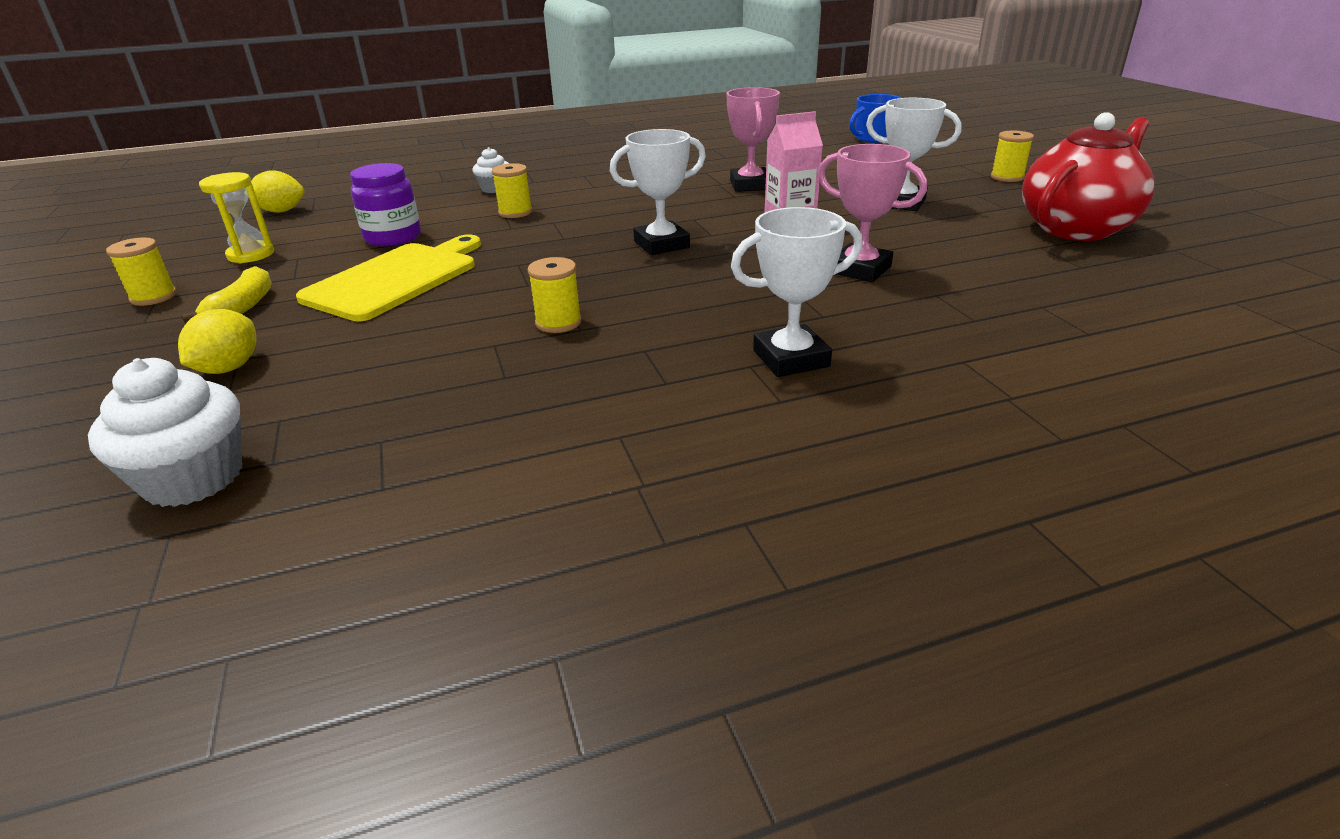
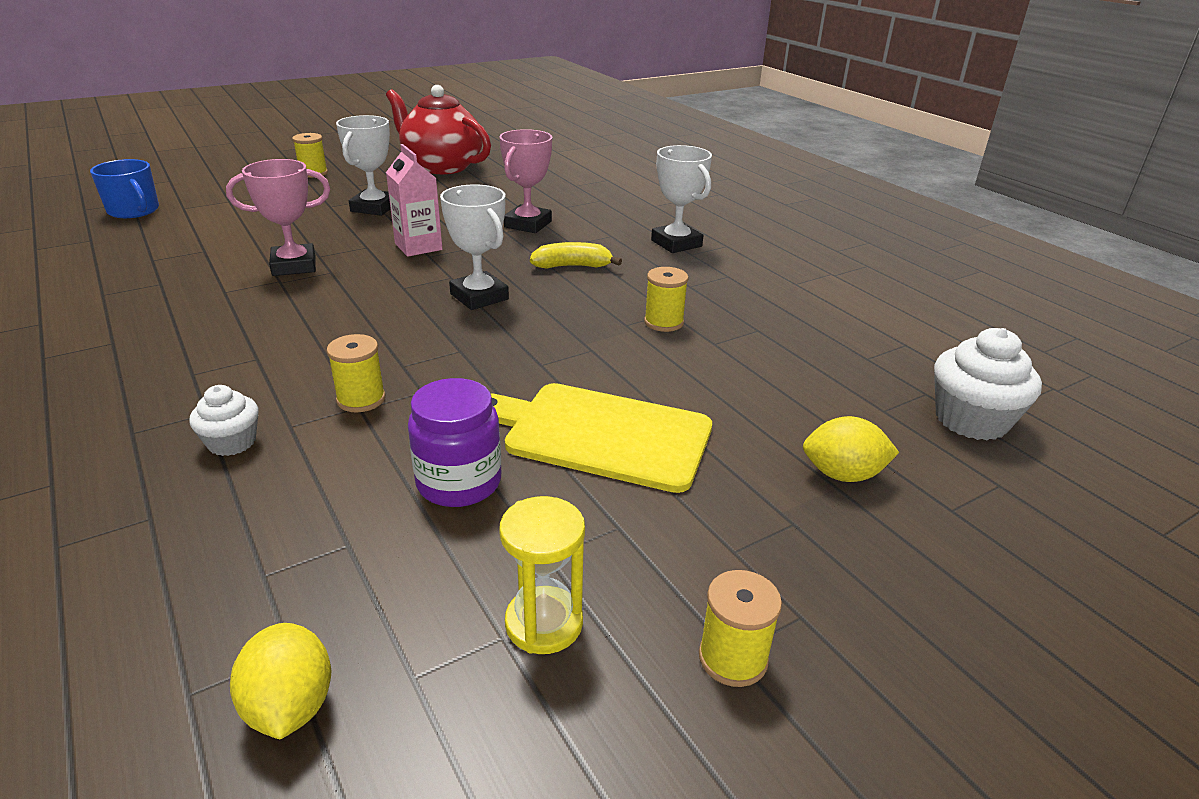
camera: 105 degrees left, 0 degrees up
(242, 307) = (720, 533): yellow banana -> yellow banana (572, 266)

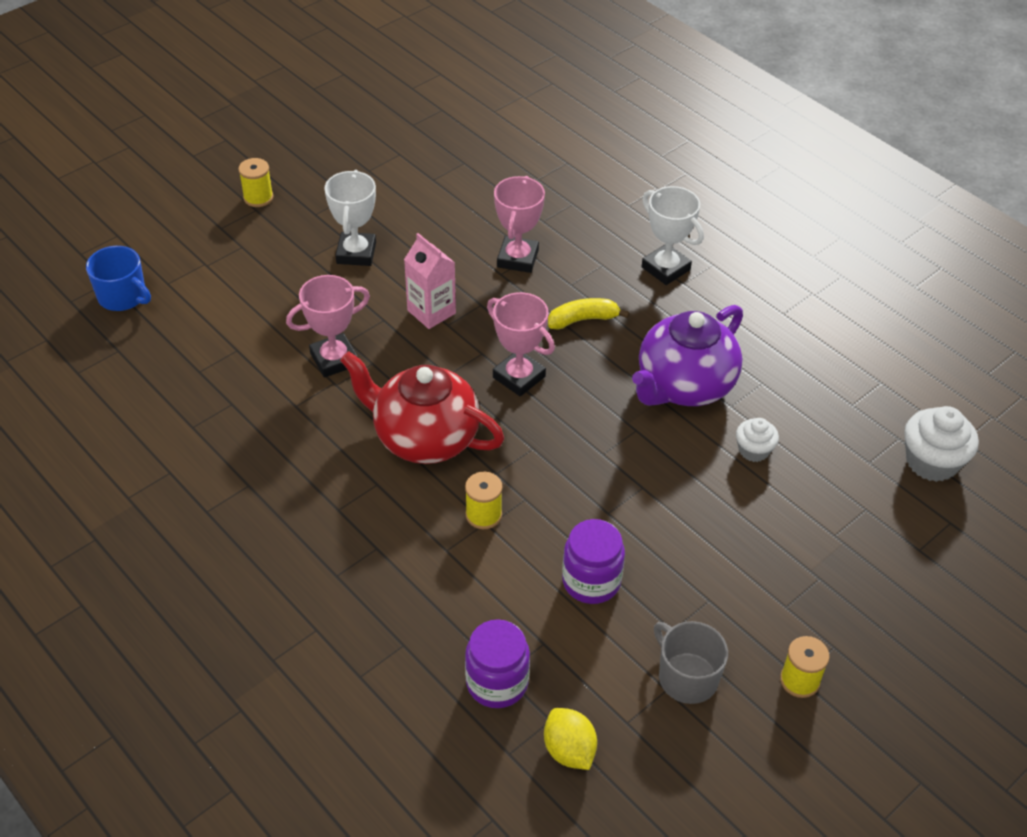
camera: 10 degrees left, 15 degrees up
(232, 442) = (415, 572): white cupcake -> white cupcake (754, 450)
(244, 585) = (497, 682): none -> purple jar
(441, 166) = (385, 163): red teapot -> red teapot (424, 438)
(479, 297) = (519, 377): white trophy -> pink trophy
(544, 623) = (686, 677): yellow hourglass -> grey mug
(600, 434) = (672, 521): yellow cutting board -> none
(663, 322) = (684, 386): yellow spool -> purple teapot
(842, 474) = (846, 530): yellow lemon -> none

